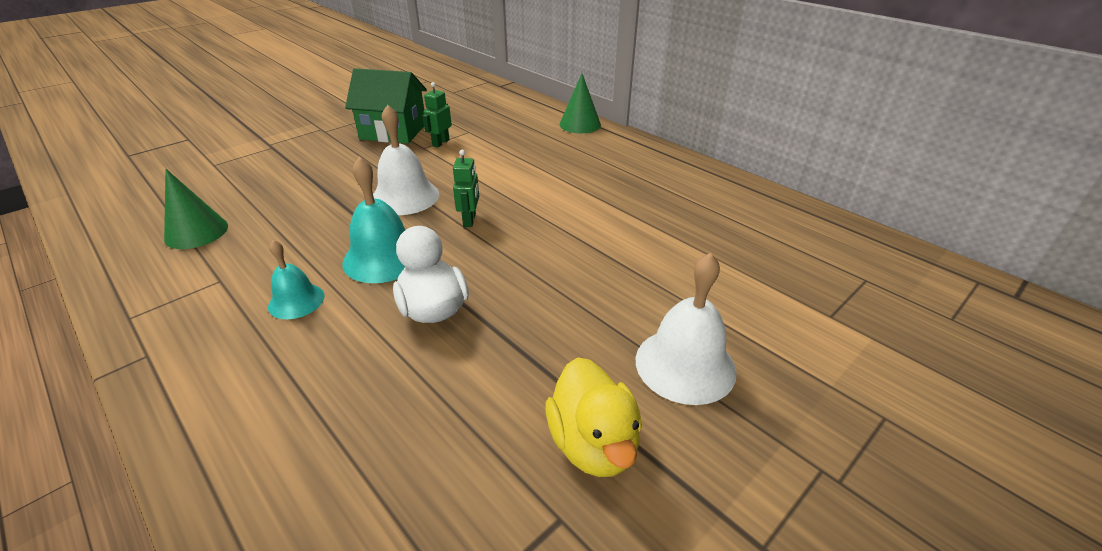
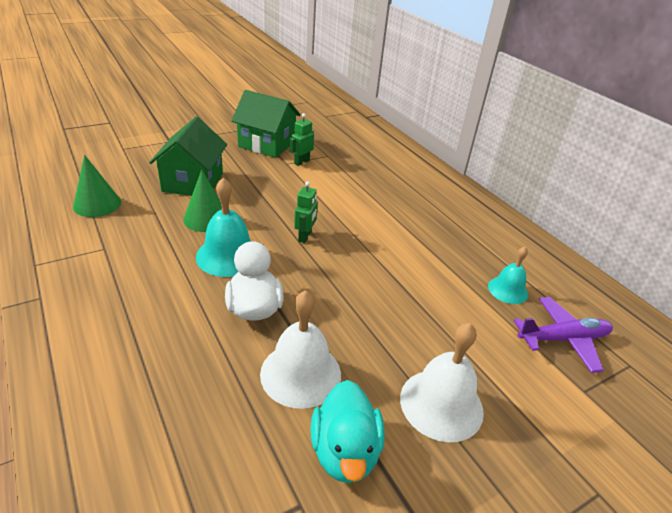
camera: 10 degrees right, 0 degrees up
(296, 301) = (154, 278): turquoise bell -> turquoise bell (508, 290)
(315, 186) = (193, 182): none -> green house
(405, 197) = (259, 205): white bell -> white bell (300, 373)
(580, 124) = (423, 166): green cone -> green cone (206, 218)
(593, 443) = (345, 451): yellow duck -> turquoise duck
(789, 268) = (563, 339): none -> purple plane

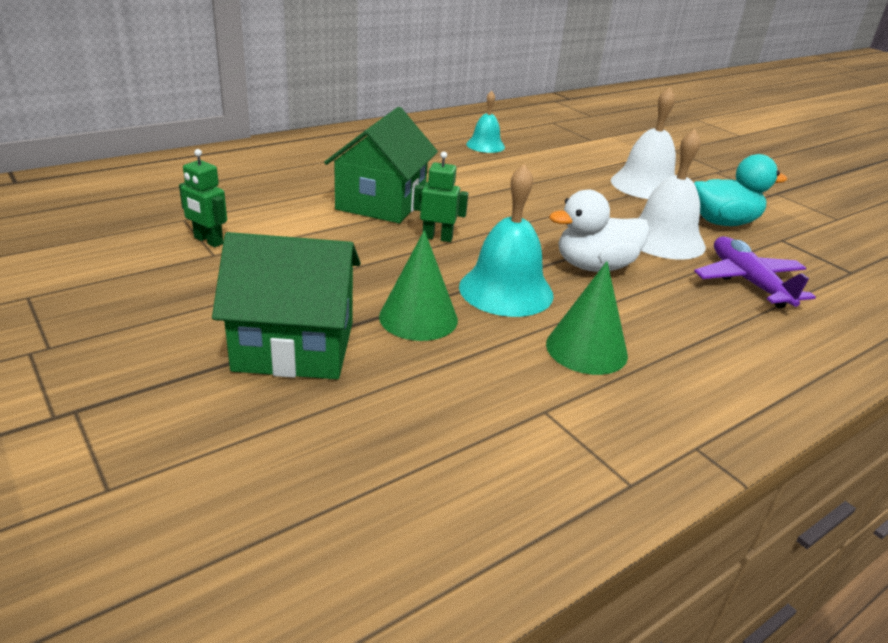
camera: 95 degrees left, 5 degrees down
(97, 204) = (407, 459): green cone -> green cone (586, 349)
(267, 144) = (125, 276): green house -> green house (381, 202)
(563, 339) = (538, 136): purple plane -> purple plane (748, 282)

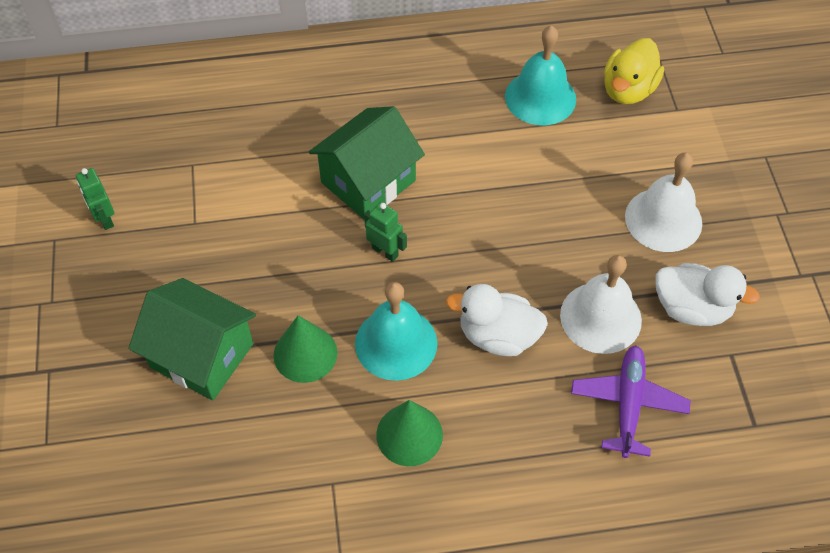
camera: 30 degrees right, 25 degrees up
(208, 241) = (198, 203): green robot -> green robot (104, 219)
(485, 145) = (540, 97): turquoise bell -> turquoise bell, size x1.64
(546, 135) = (628, 90): none -> yellow duck
(723, 222) = (691, 308): turquoise duck -> white duck

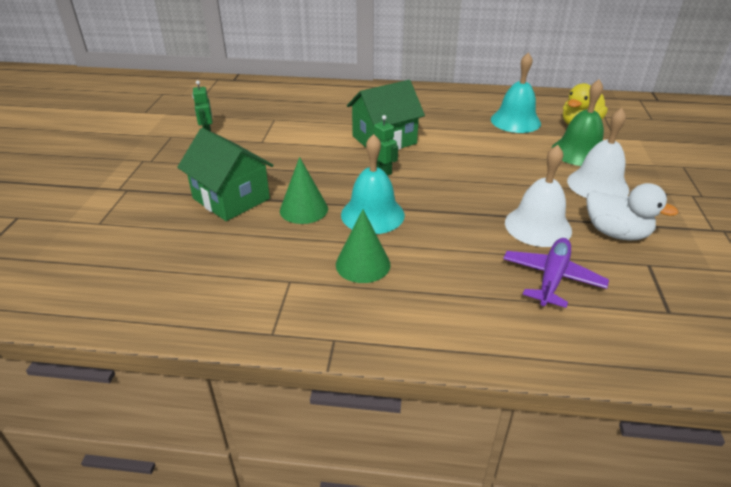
camera: 15 degrees right, 20 degrees down
(498, 336) = (452, 223): white duck -> none
(633, 153) = (579, 152): none -> green bell

